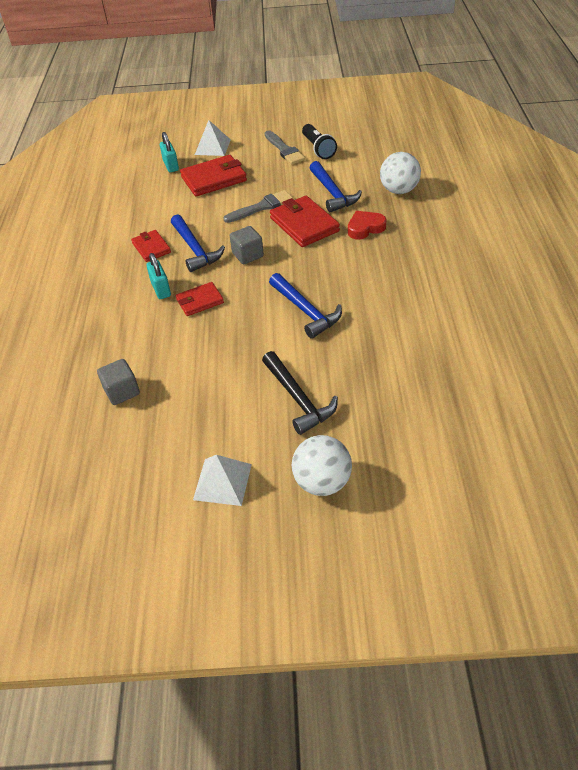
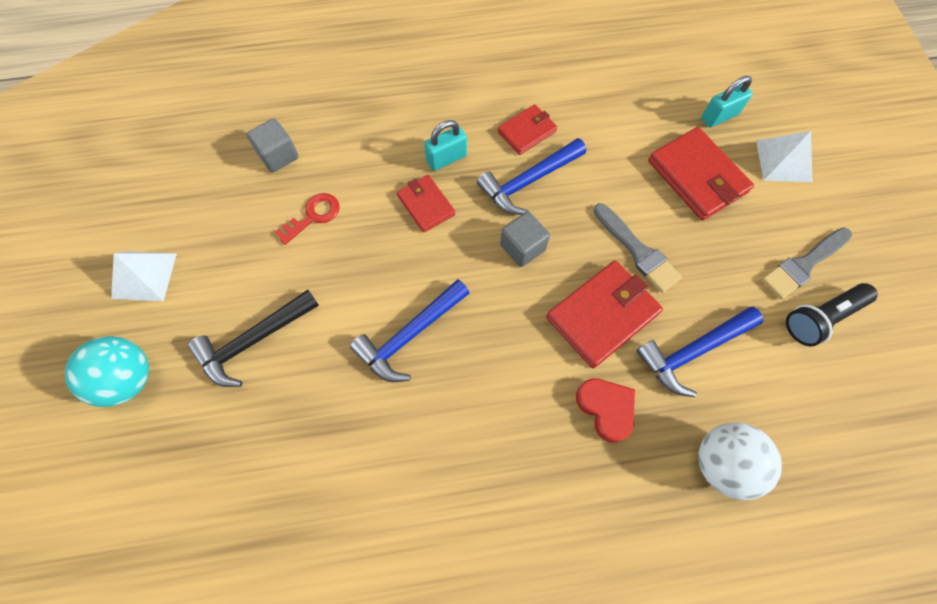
camera: 80 degrees right, 20 degrees up
(191, 366) = (313, 216): none -> red key
(322, 481) = (128, 379): white ball -> turquoise ball

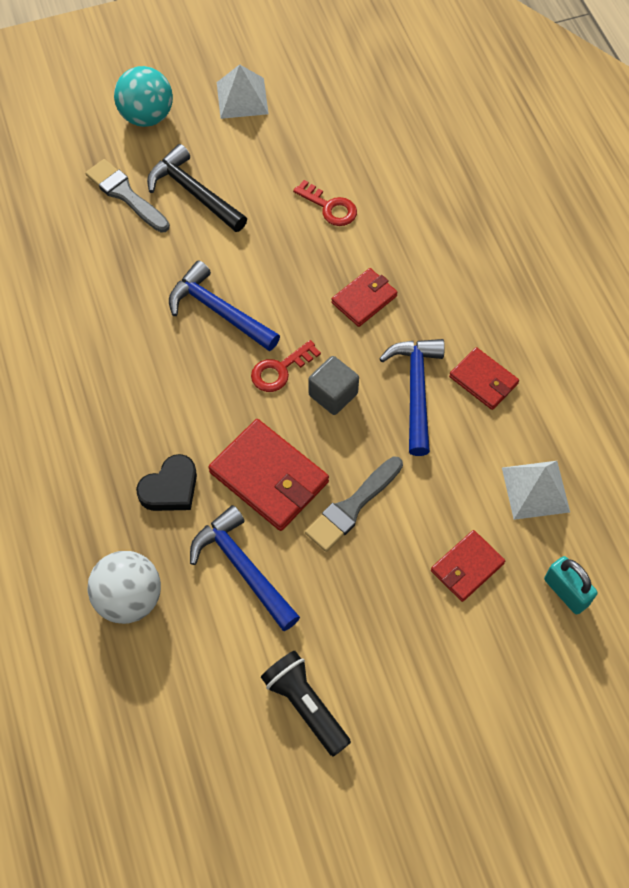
camera: 80 degrees right, 5 degrees down
(278, 156) = (392, 162): grey cube -> none
(446, 158) = (426, 308): turquoise padlock -> none
(489, 288) = (280, 370): none -> red key
(528, 182) = (416, 390): blue hammer -> blue hammer turned 45 degrees clockwise
(606, 408) = (170, 488): red heart -> black heart
(697, 176) = (467, 567): red wallet -> red wallet, size x0.60
(783, 161) = (517, 670): white pyramid -> white pyramid (535, 489)
(803, 264) = (371, 688): grey brush -> grey brush (125, 195)

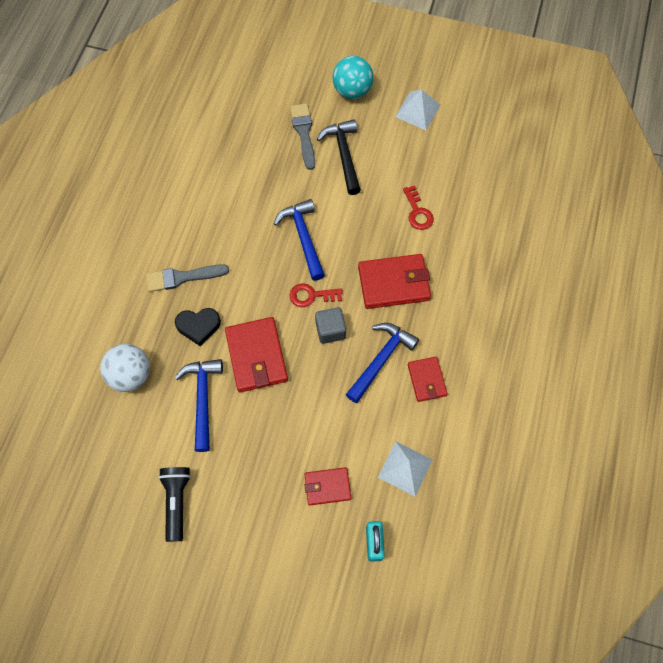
camera: 35 degrees right, 5 degrees up
(352, 507) = (289, 405): grey brush -> grey brush (183, 277)
(364, 299) = (393, 283): red wallet -> red wallet, size x1.67

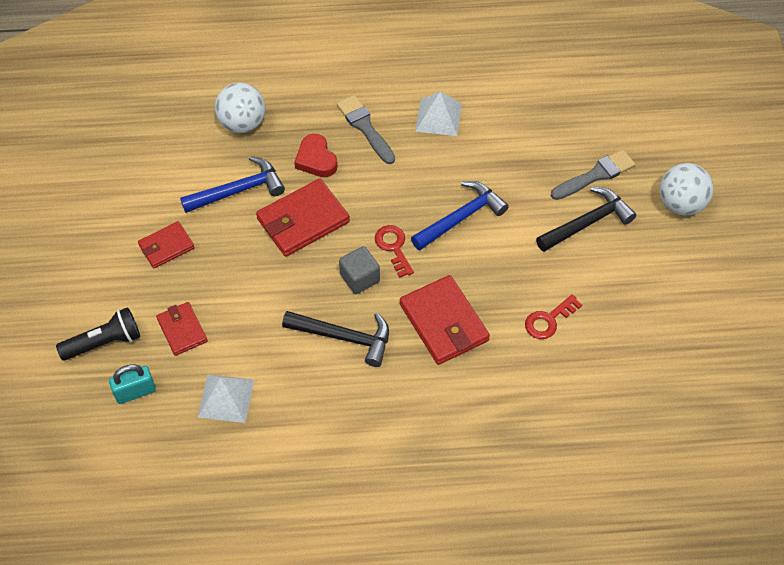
camera: 70 degrees right, 10 degrees down
(177, 502) = (126, 206): black flashlight -> black flashlight (104, 342)
(198, 326) = (316, 159): black heart -> red heart
(352, 90) = (681, 204): turquoise ball -> white ball
(381, 359) = (344, 337): blue hammer -> black hammer
(417, 110) = (691, 279): white pyramid -> white pyramid (438, 117)
(426, 380) = (337, 390): red wallet -> red wallet (166, 246)

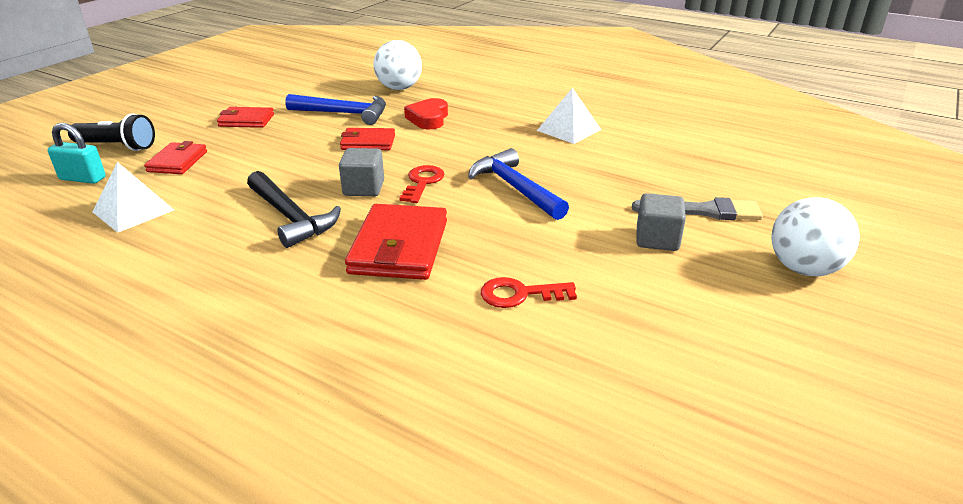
camera: 35 degrees right, 25 degrees down
(303, 220) = (368, 142): red wallet -> red wallet, size x0.60
(365, 127) = (494, 116): grey brush -> none
(461, 217) = (515, 188): blue hammer -> blue hammer turned 120 degrees counterclockwise
(587, 222) = (657, 239): black hammer -> grey cube

